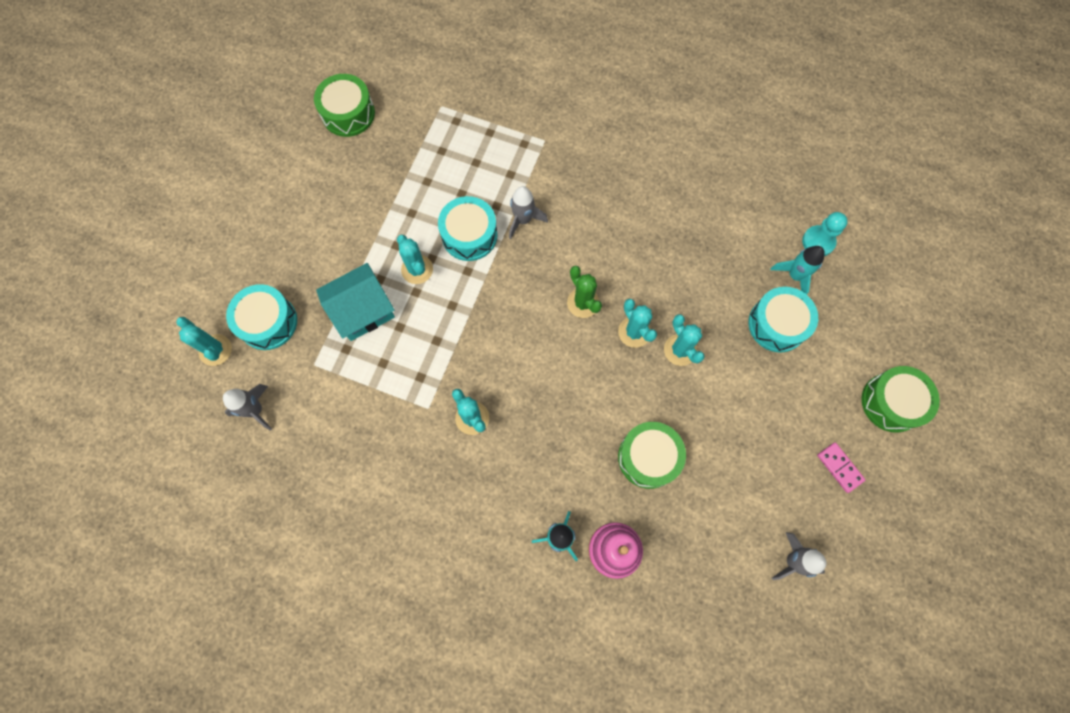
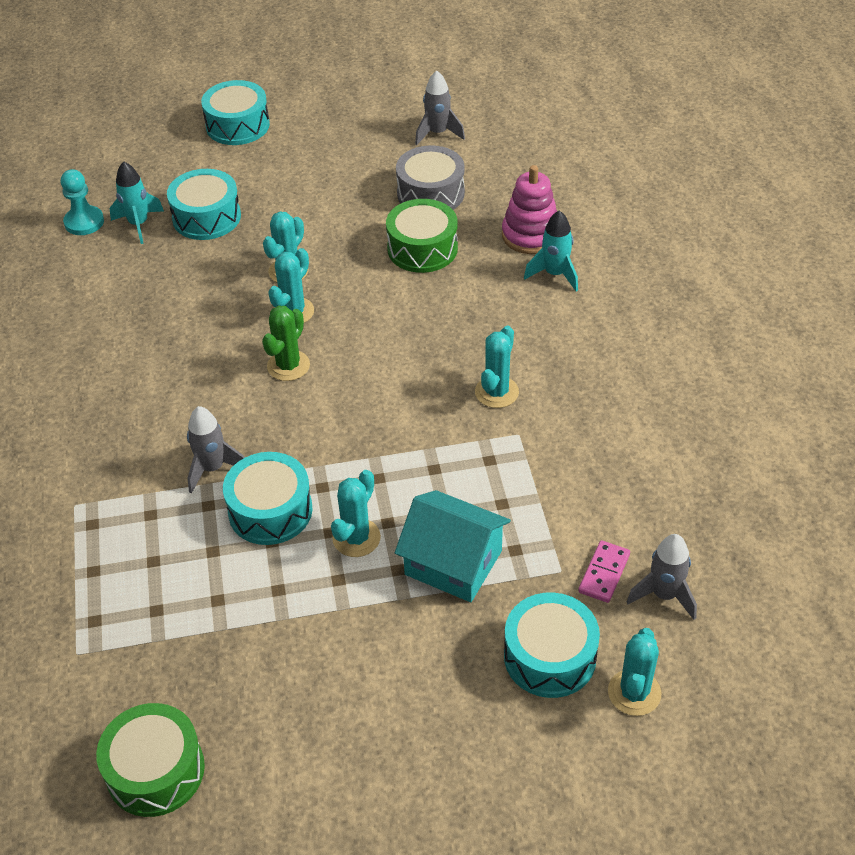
camera: 120 degrees left, 25 degrees down
(712, 504) = (430, 193): none -> grey drum
(839, 467) = (328, 135): pink domino -> pink domino (604, 573)
(891, 402) = (237, 125): green drum -> turquoise drum

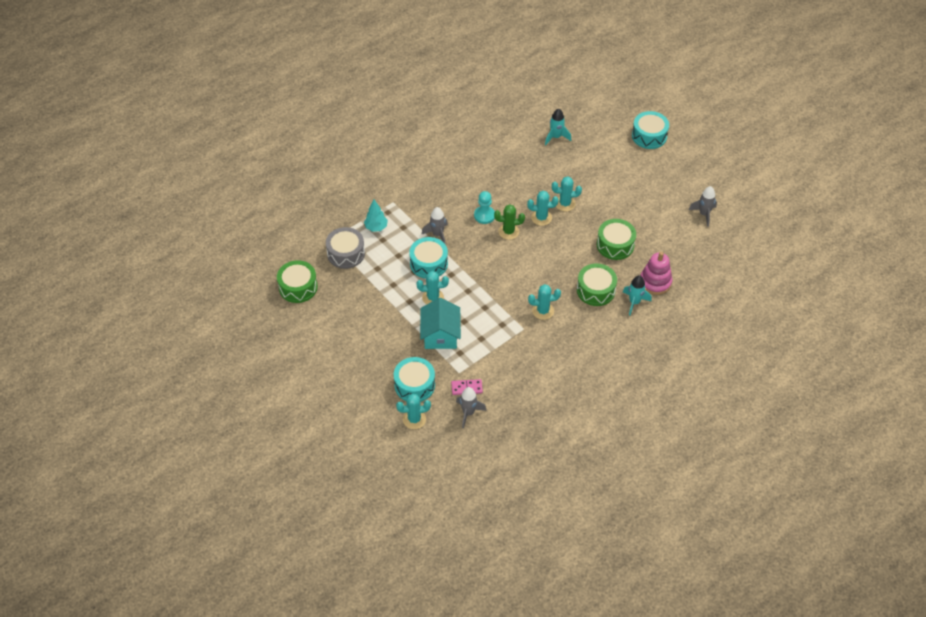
camera: 60 degrees right, 5 degrees up
(84, 222) = (543, 118): turquoise pawn -> turquoise pawn (484, 215)
(114, 559) = (376, 227): none -> turquoise tree
(206, 217) = (578, 158): turquoise drum -> none
(430, 193) = (656, 231): grey drum -> grey drum (346, 253)
(498, 309) = (595, 290): none -> green drum

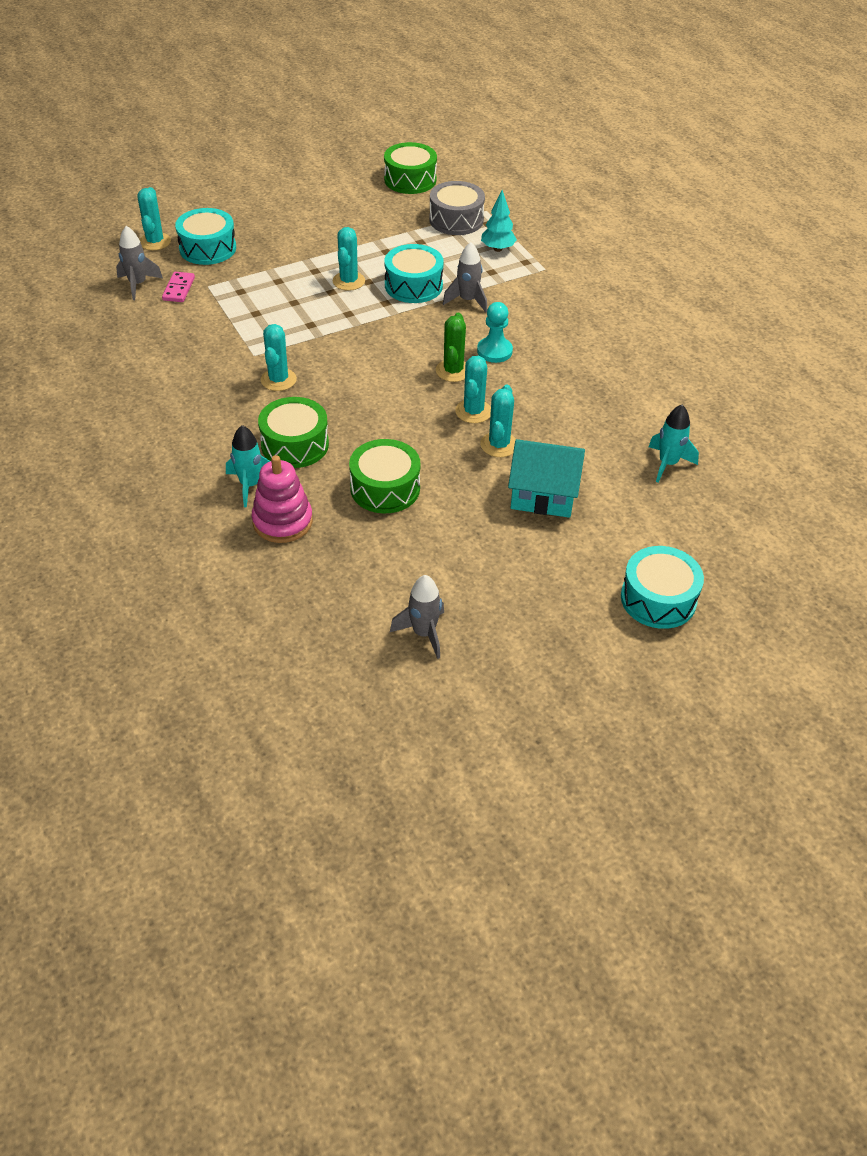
camera: 100 degrees right, 5 degrees down
(440, 335) = (280, 279): turquoise house -> turquoise house (543, 494)

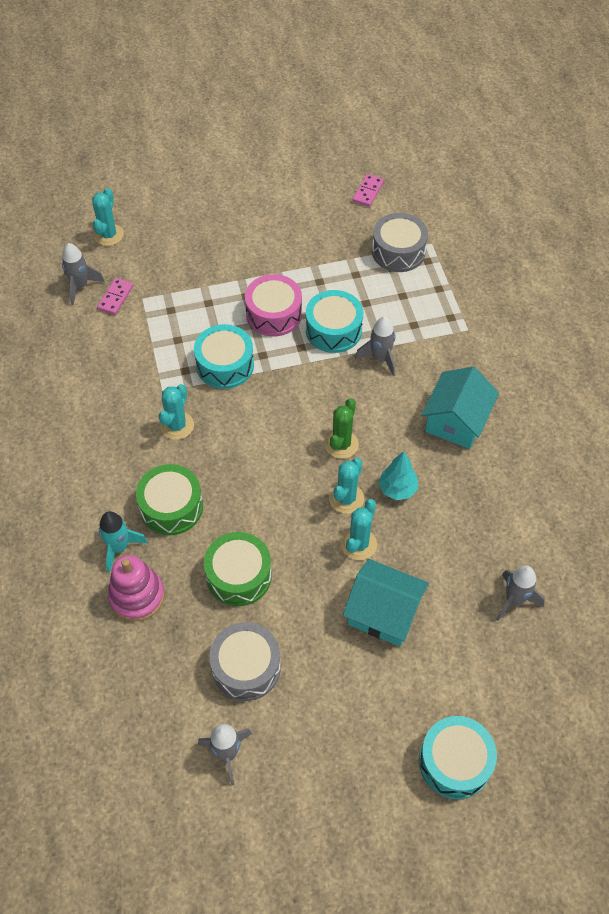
camera: 15 degrees right, 10 degrees up
(208, 248) = (154, 251): turquoise drum -> turquoise drum (225, 365)
(348, 281) = (274, 314): turquoise cactus -> pink drum
(410, 180) = (368, 192): green drum -> pink domino
(419, 560) = (246, 667): none -> grey drum
(494, 351) = (388, 427): turquoise pawn -> none
(497, 249) = (428, 296): turquoise tree -> turquoise tree (397, 489)
(560, 337) = (456, 421): none -> turquoise house
(668, 464) = (514, 600): turquoise rocket -> grey rocket

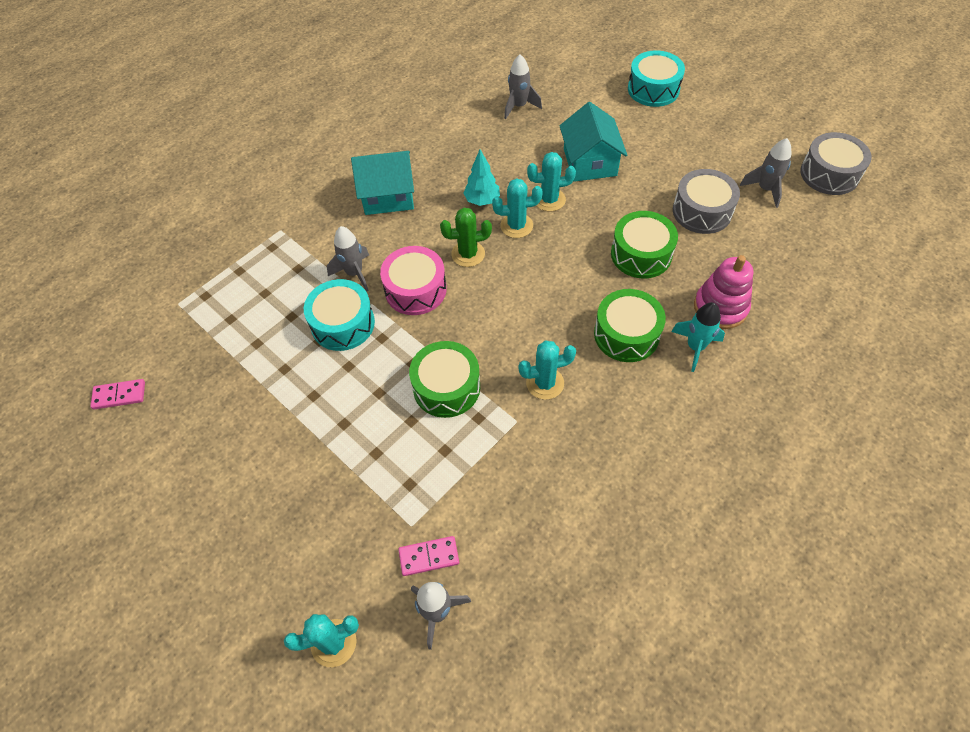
camera: 120 degrees left, 0 degrees up
(225, 365) = (446, 387): turquoise drum -> green drum
(274, 314) = (353, 383): pink drum -> pink drum (415, 290)
(398, 251) = (203, 324): grey drum -> grey drum (829, 174)

